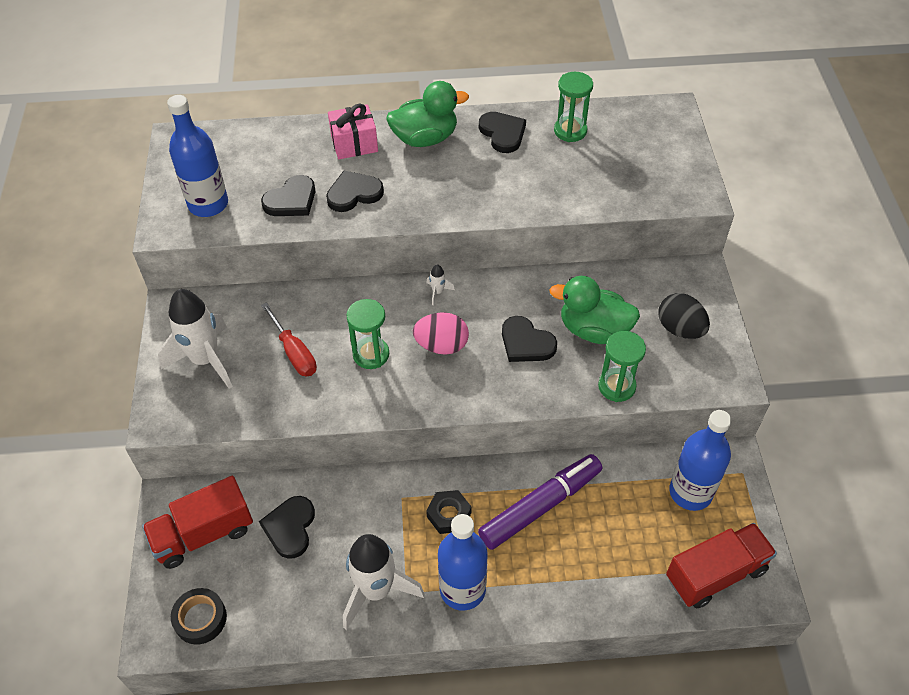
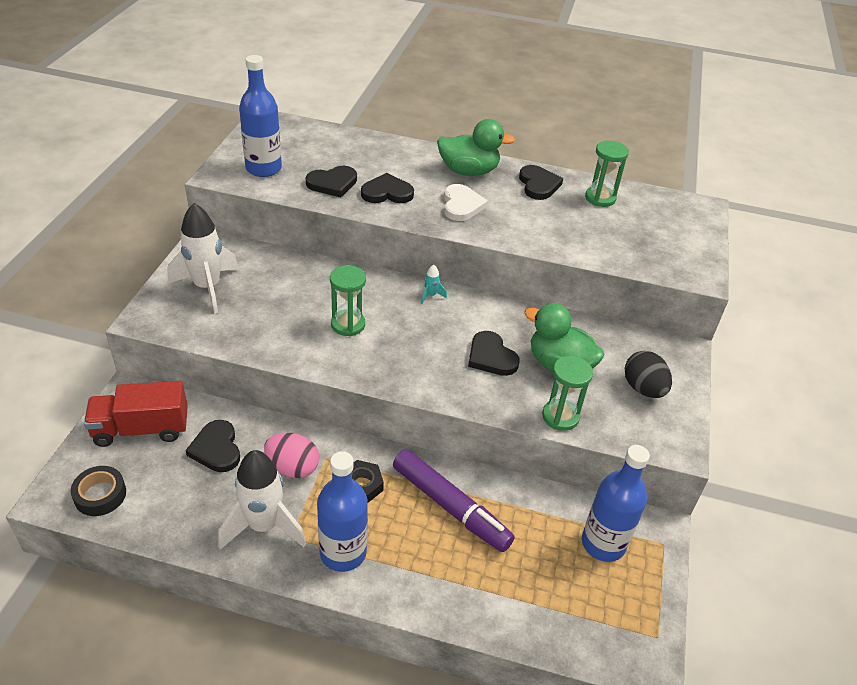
camera: 15 degrees right, 10 degrees down
(290, 528) = (216, 449): black heart -> black heart turned 45 degrees counterclockwise
(294, 352) = (283, 303): red screwdriver -> none
(354, 143) = (406, 159): pink gift -> none
(437, 185) = (461, 205): none -> white heart
(438, 292) = (431, 295): white rocket -> turquoise rocket
(441, 345) = (413, 336): pink egg -> pink egg (293, 468)
(540, 506) = (450, 506): purple marker -> purple marker turned 60 degrees clockwise
(715, 574) = (598, 626): red truck -> none

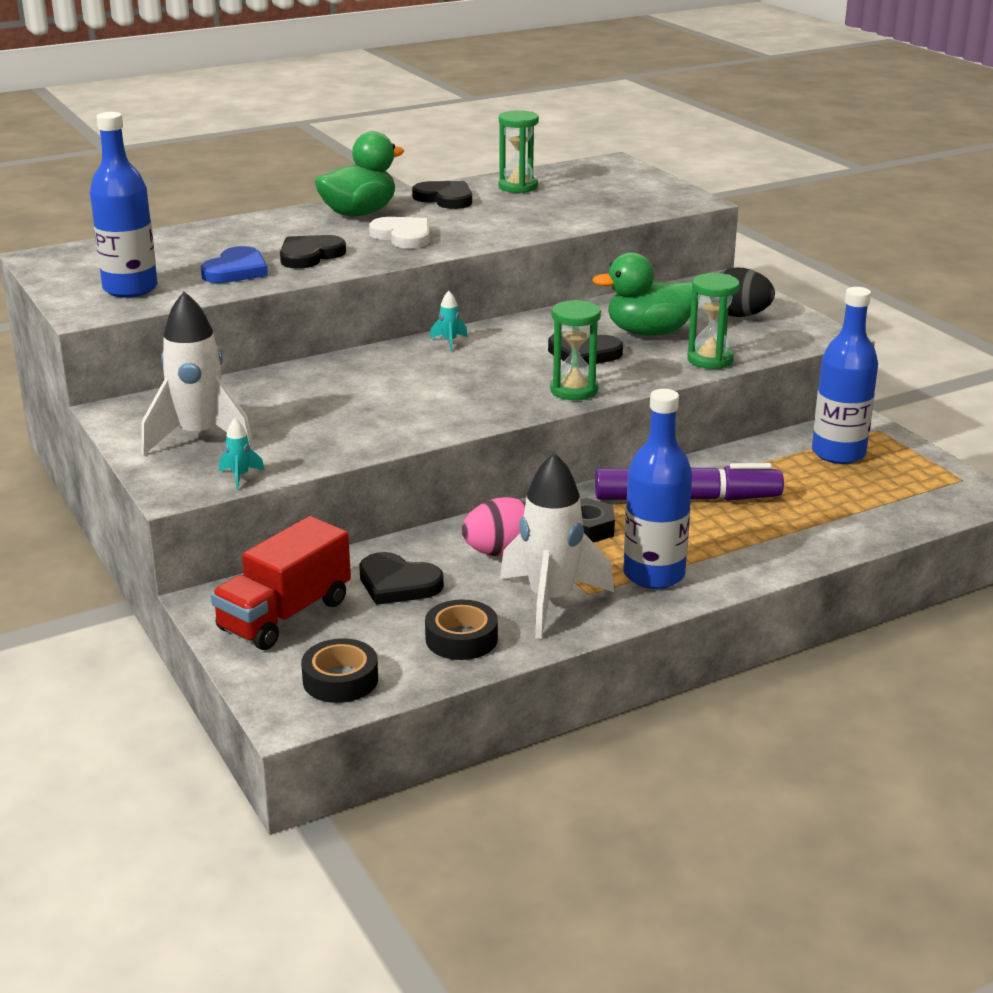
camera: 40 degrees left, 15 degrees down
(182, 330) = (240, 476): none -> turquoise rocket
(186, 515) = (461, 638): none -> black tape
(332, 183) = (236, 270): black heart -> blue heart
(348, 324) = (410, 394): green hourglass -> green hourglass (574, 390)

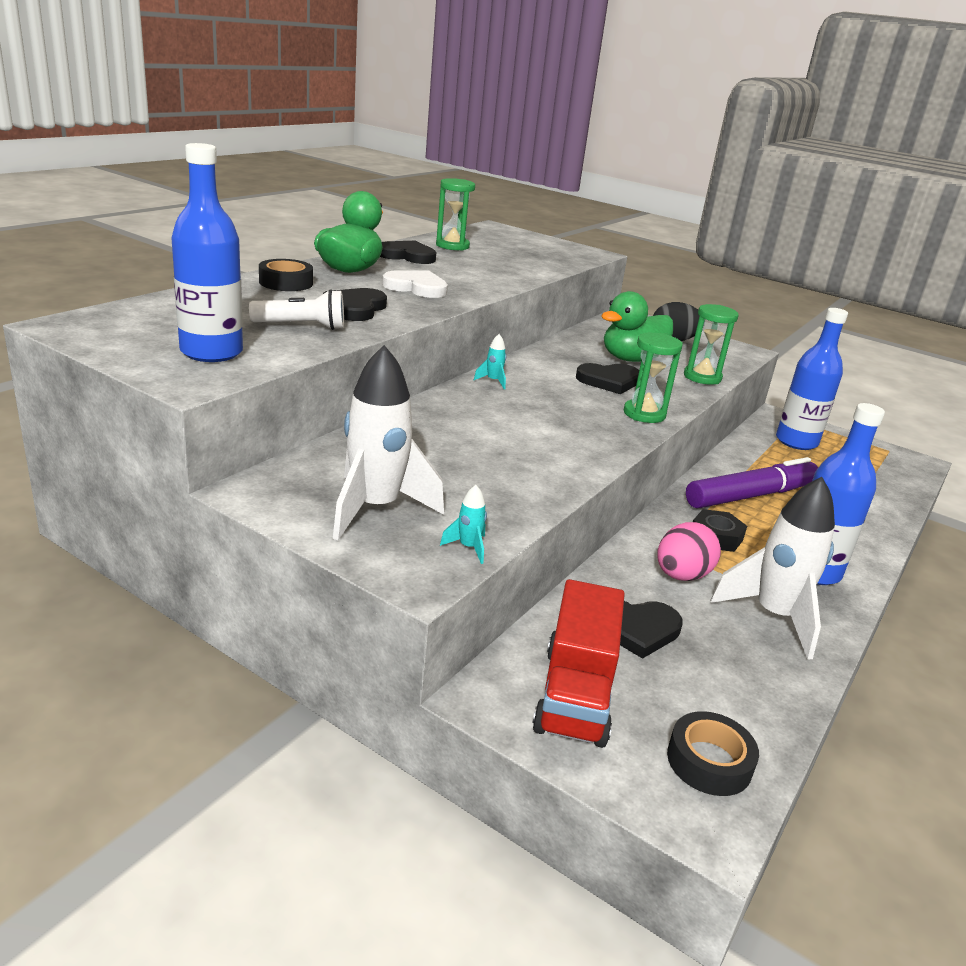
camera: 30 degrees left, 0 degrees up
(236, 270) = (302, 326): blue heart -> white flashlight
(461, 638) = (754, 677): black tape -> black tape (286, 283)

